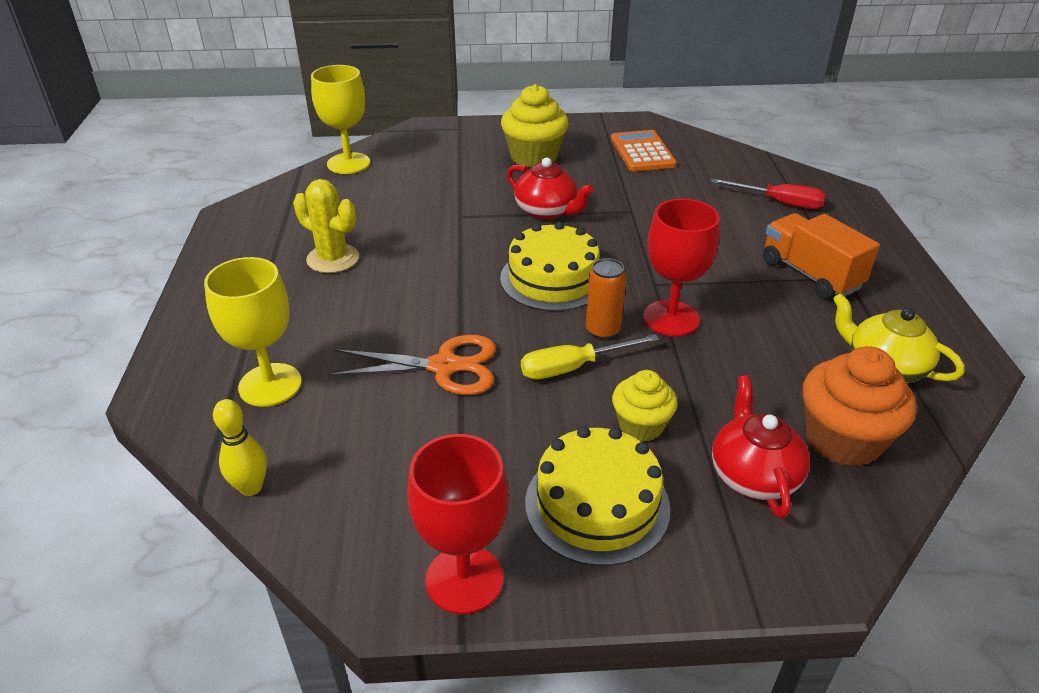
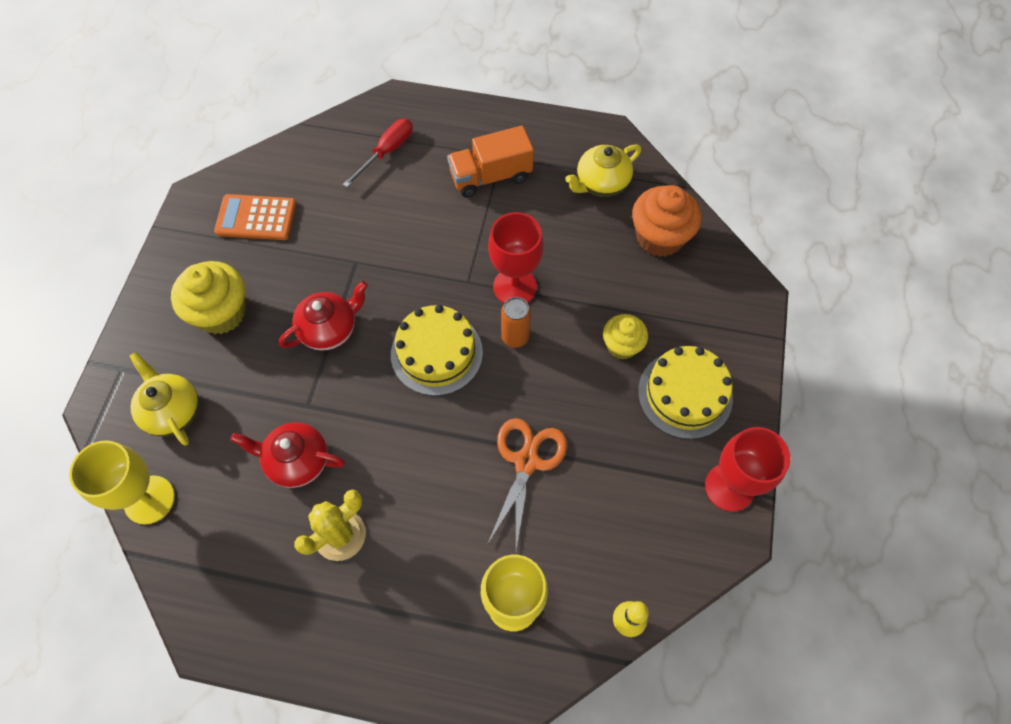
camera: 75 degrees left, 25 degrees up
(430, 156) = (172, 410): none -> yellow teapot
(573, 367) = (552, 370): yellow screwdriver -> none
(753, 475) = (678, 298): red teapot -> red teapot (296, 461)

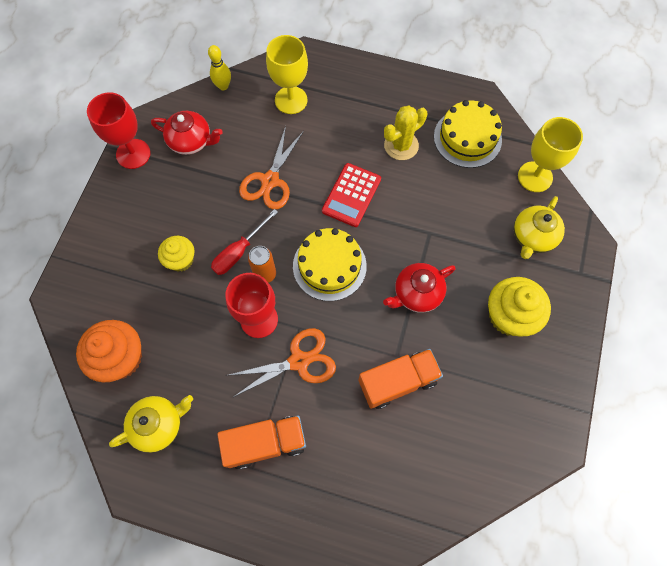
camera: 175 degrees left, 5 degrees up
(172, 410) = (533, 237): yellow teapot -> yellow teapot turned 60 degrees clockwise
(256, 218) = (493, 412): orange calculator -> none
(296, 461) = (434, 194): red teapot -> red teapot (191, 141)
(356, 237) = (398, 382): none -> orange truck
(387, 152) = (368, 485): red screwdriver -> red screwdriver (239, 251)
(412, 449) = (351, 195): none -> red calculator
(464, 249) = (299, 361): none -> orange scissors
(685, 394) = (143, 218): yellow cake -> yellow cake (467, 138)

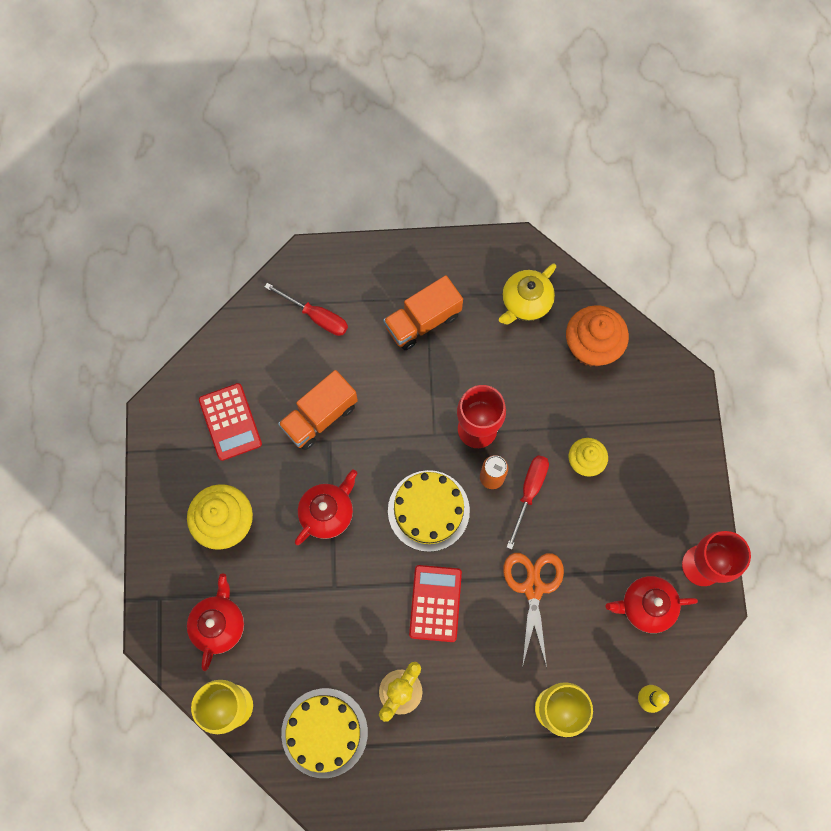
camera: 160 degrees right, 5 degrees up
(299, 361) = (421, 403): orange scissors -> none
(369, 488) = (316, 316): none -> red screwdriver
(484, 407) = (230, 422): none -> red calculator
(533, 237) = (219, 624): yellow teapot -> red teapot

